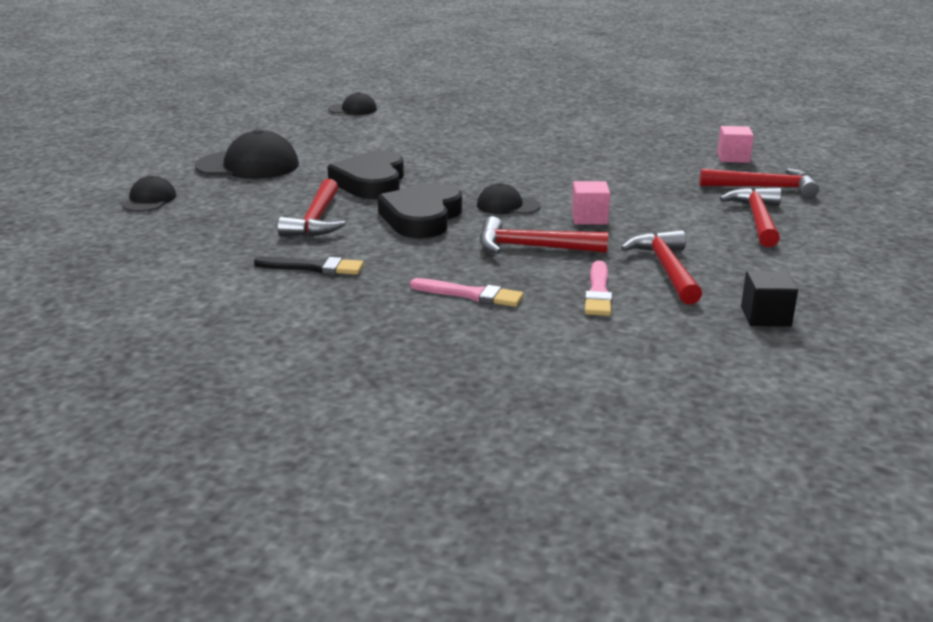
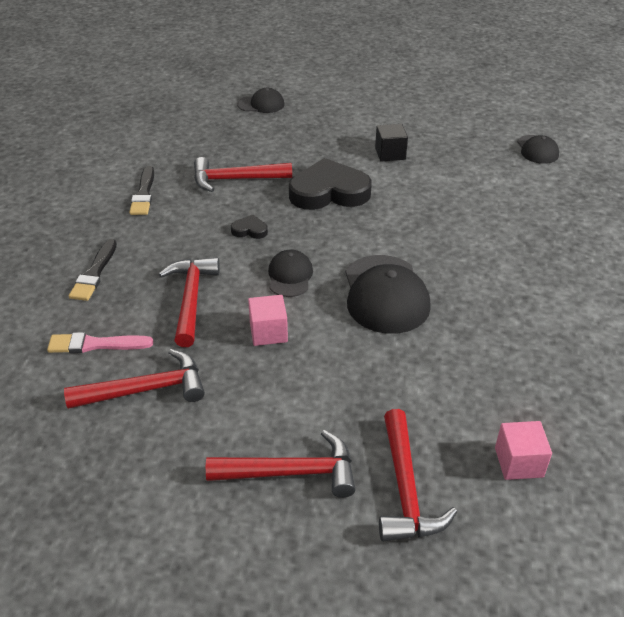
camera: 80 degrees right, 15 degrees up
(248, 165) = (349, 127): black cap -> black cap (385, 294)
(422, 218) = (250, 230): black heart -> black heart, size x0.42
(470, 294) = (94, 273): pink brush -> black brush
(765, 316) = (38, 460): black cube -> black cube (390, 154)

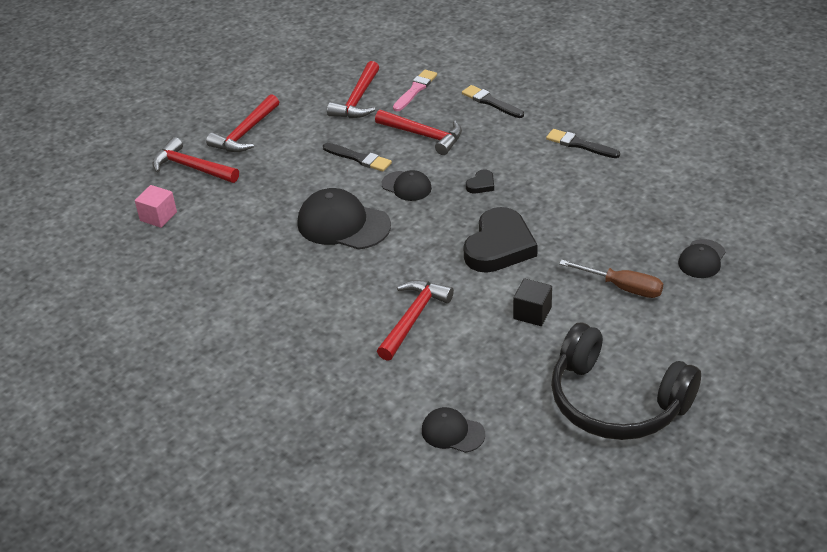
camera: 125 degrees right, 0 degrees up
(235, 179) = (563, 198): red hammer -> red hammer (413, 318)
(268, 332) = (359, 158): pink cube -> black brush
(323, 126) = (622, 287): none -> brown screwdriver
(435, 102) = (616, 401): none -> black headphones

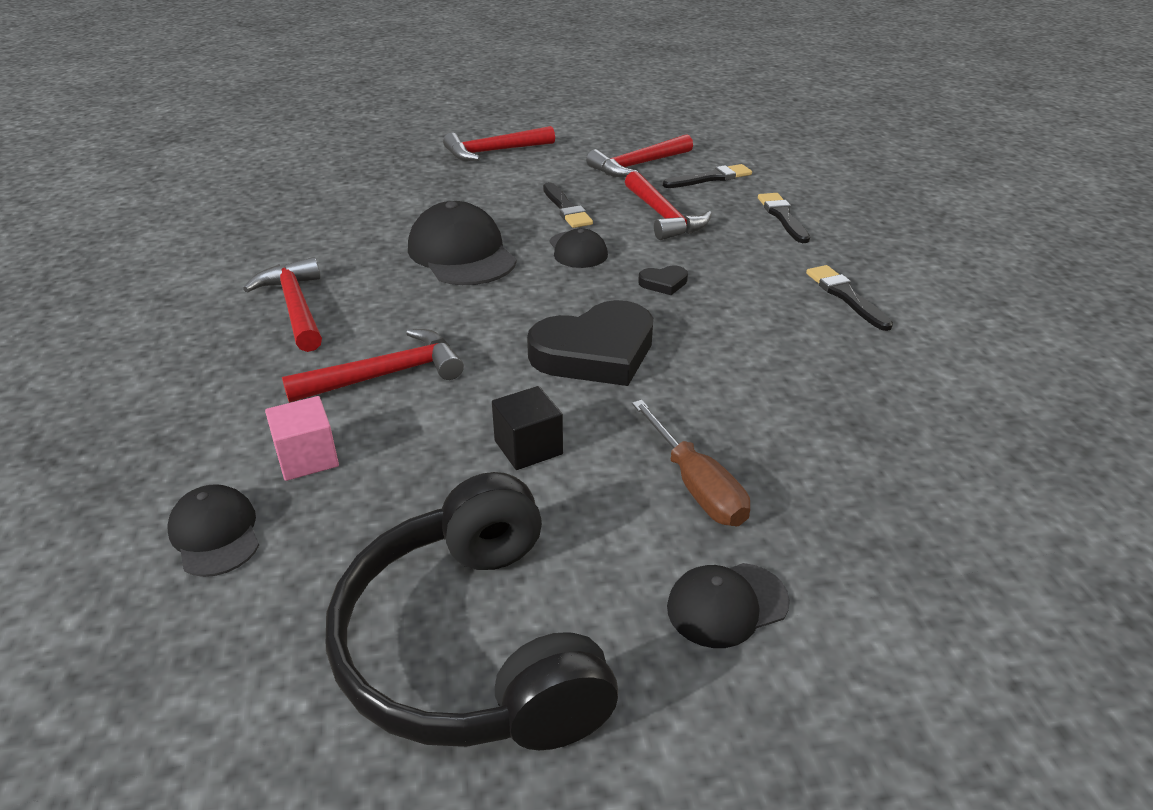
camera: 35 degrees right, 5 degrees down
(158, 216) = (320, 179): pink cube -> pink cube (307, 458)
(191, 167) = (408, 157): red hammer -> red hammer (295, 307)
(415, 90) = (710, 178): pink brush -> black brush
(701, 259) = (873, 515): black cap -> black cap (726, 605)

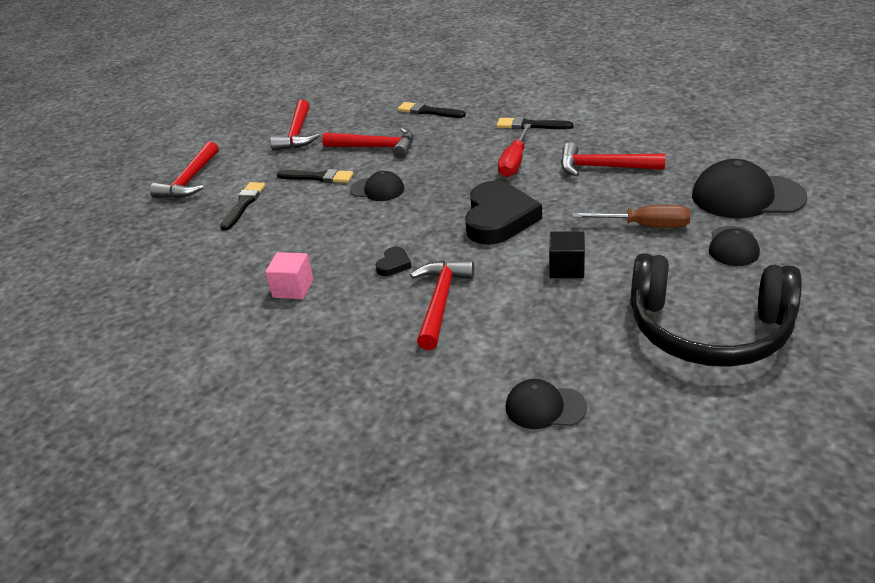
camera: 50 degrees left, 0 degrees up
(295, 307) = (307, 323): red hammer -> red hammer (603, 167)
(307, 458) = (500, 354): pink cube -> pink cube (293, 288)
(462, 254) = (324, 234): black cap -> black cap (747, 196)
(663, 283) = (452, 173): black heart -> black heart (394, 264)
(710, 178) = (351, 116): black brush -> black brush (243, 204)
(739, 316) = (514, 162): none -> red screwdriver

